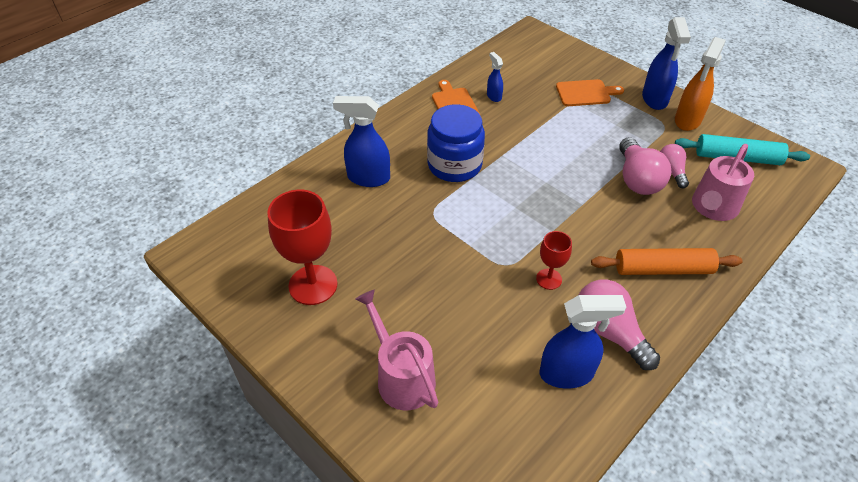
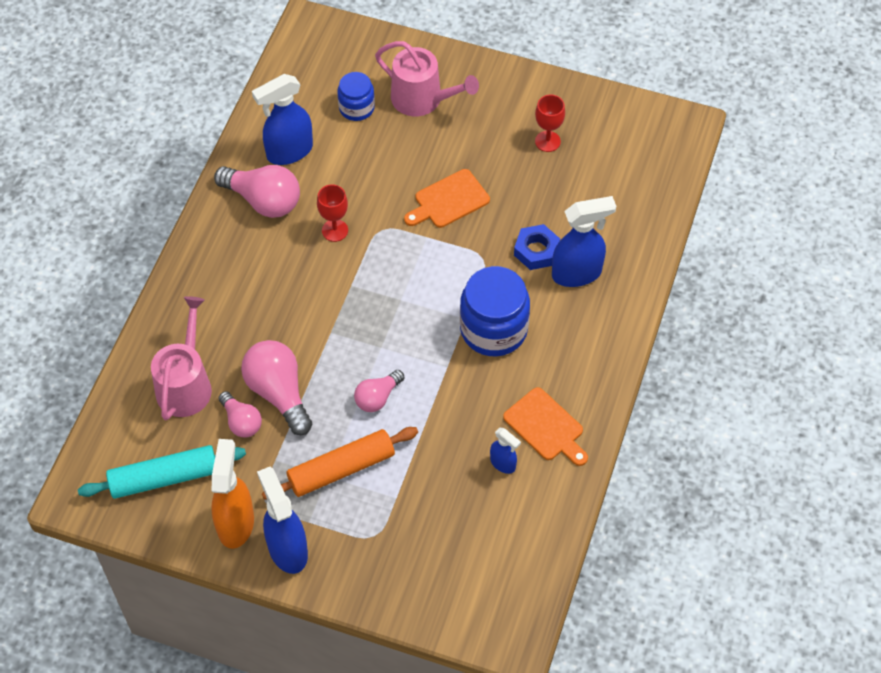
camera: 155 degrees right, 10 degrees up
(313, 285) = (547, 141): red goblet -> red goblet, size x0.53
(387, 203) = (536, 251): none -> blue nut
(475, 396) = (356, 108): none -> blue jar
(562, 153) = (377, 397): none -> pink light bulb
(585, 93) = (384, 522): orange cutting board -> orange cutting board (449, 200)
(662, 269) = (227, 284): orange rolling pin -> orange rolling pin (341, 469)

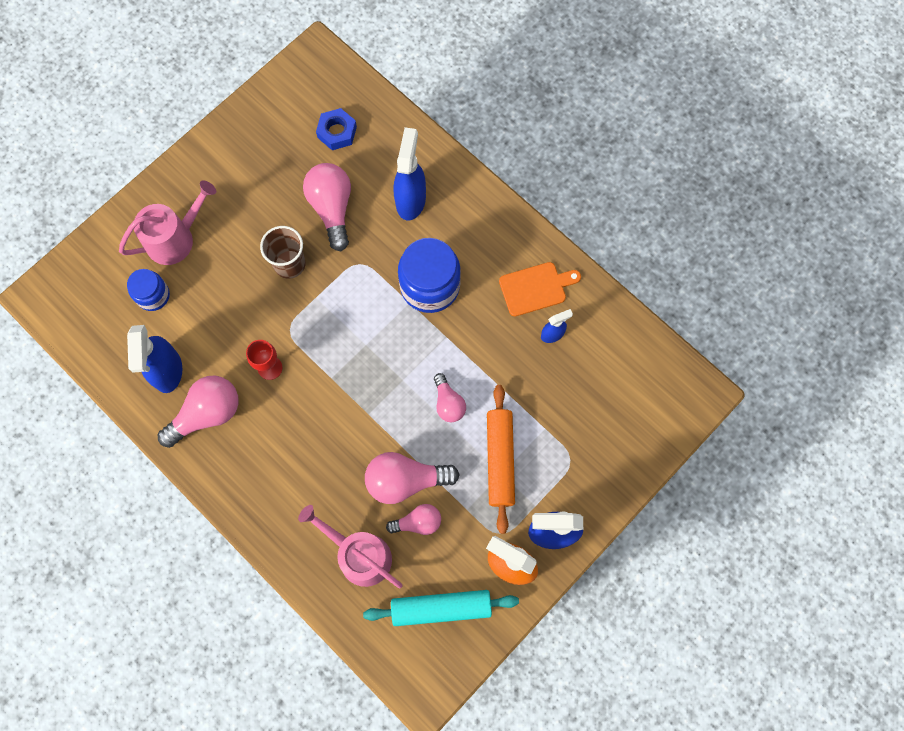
camera: 65 degrees left, 15 degrees up
(164, 478) = (441, 608): turquoise rolling pin -> turquoise rolling pin turned 75 degrees clockwise
(449, 200) = (289, 264): orange cutting board -> brown cup
(527, 210) = (332, 208): none -> pink light bulb
(536, 251) = (374, 220): blue nut -> blue nut (337, 132)
(547, 141) = (274, 162): red goblet -> none

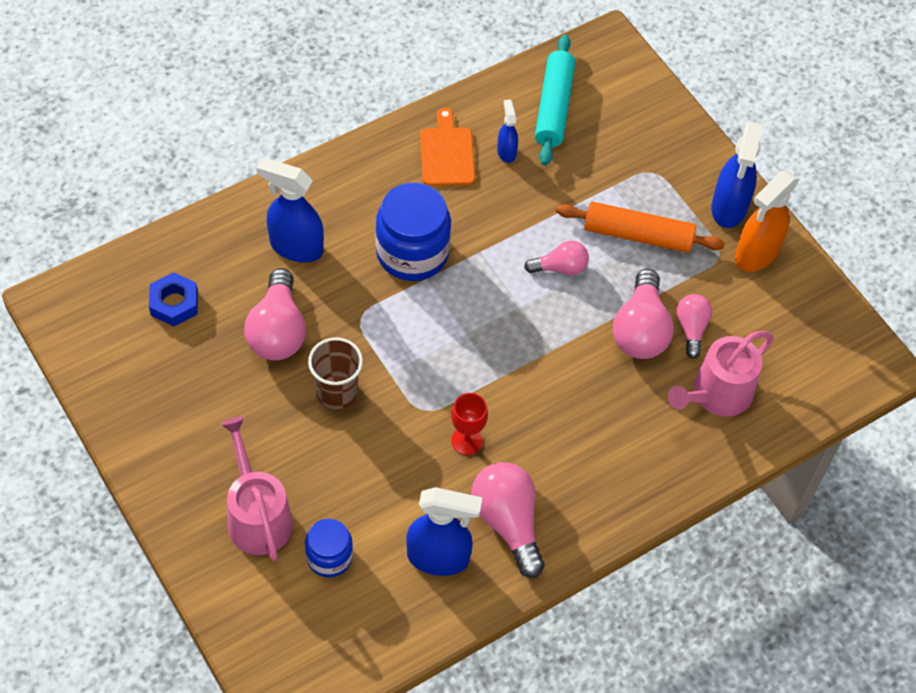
camera: 80 degrees left, 15 degrees down
(332, 208) = (277, 331): pink light bulb -> pink light bulb turned 90 degrees counterclockwise
(441, 608) = (791, 328): turquoise rolling pin -> turquoise rolling pin (554, 107)

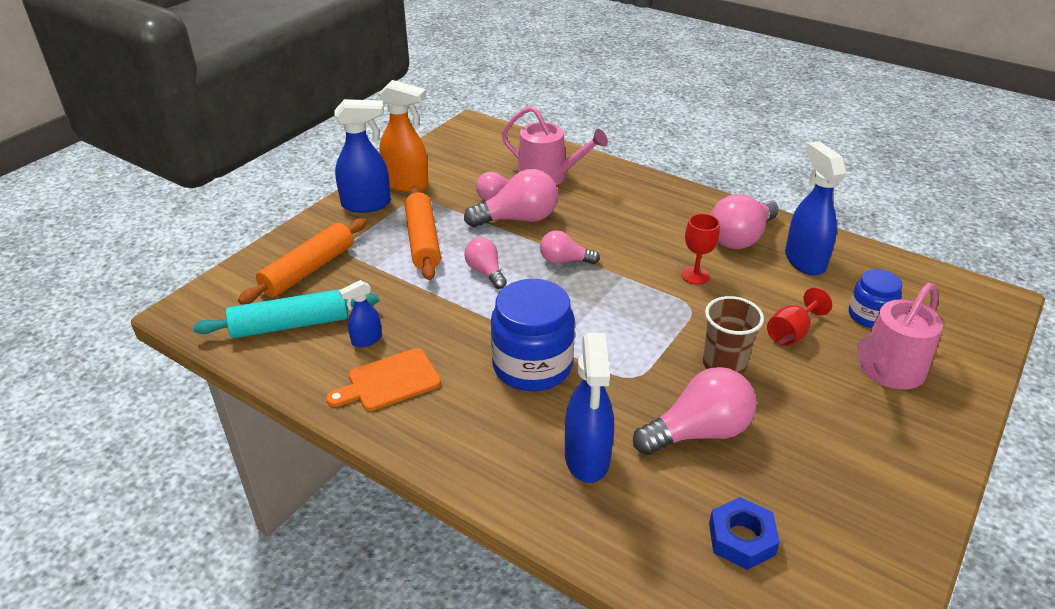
camera: 110 degrees left, 20 degrees down
(344, 472) = (791, 333): none -> red goblet
(547, 340) = (564, 260): none -> pink light bulb
(630, 135) = (308, 270): none -> orange rolling pin

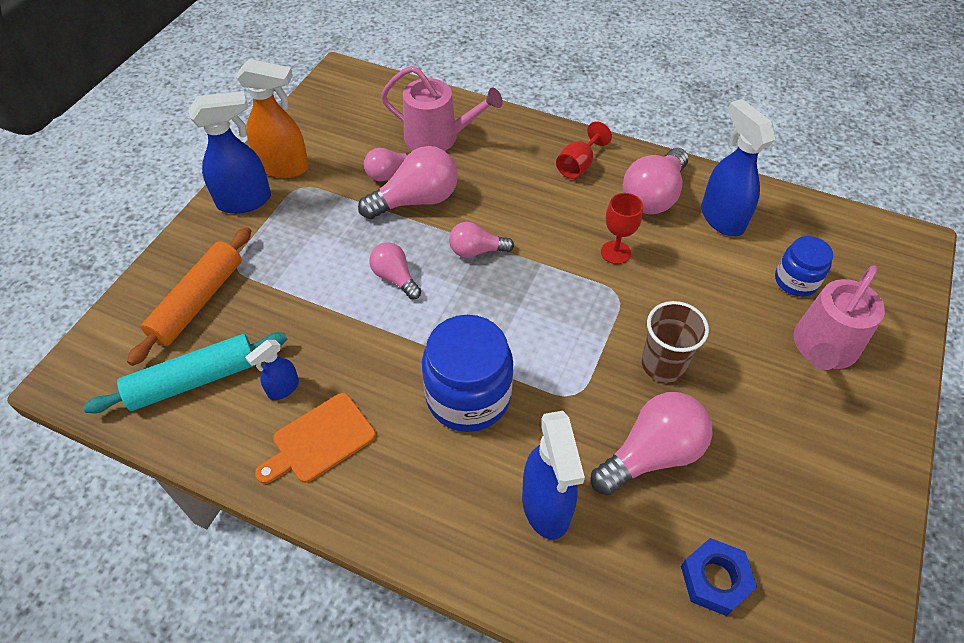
camera: 10 degrees left, 15 degrees up
(422, 241) = (318, 244): orange rolling pin -> none
(791, 333) = (723, 313): red goblet -> red goblet (578, 165)

